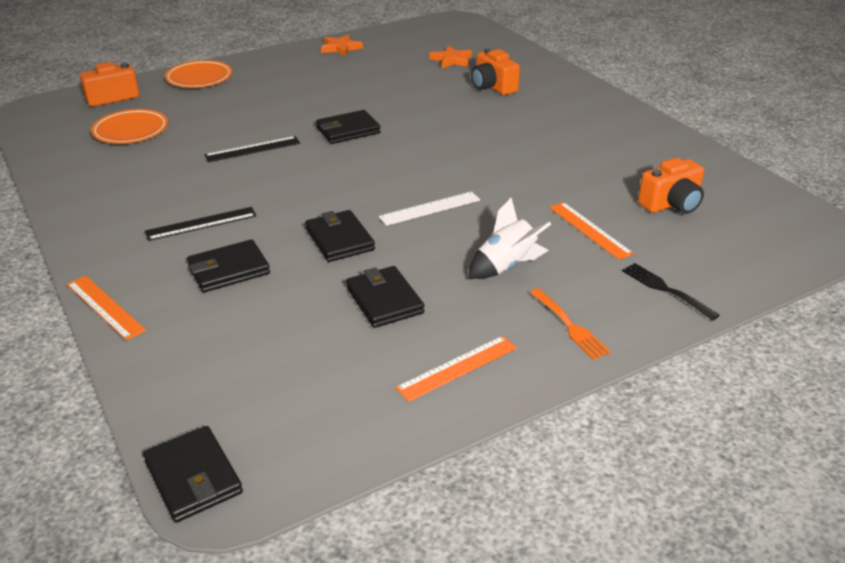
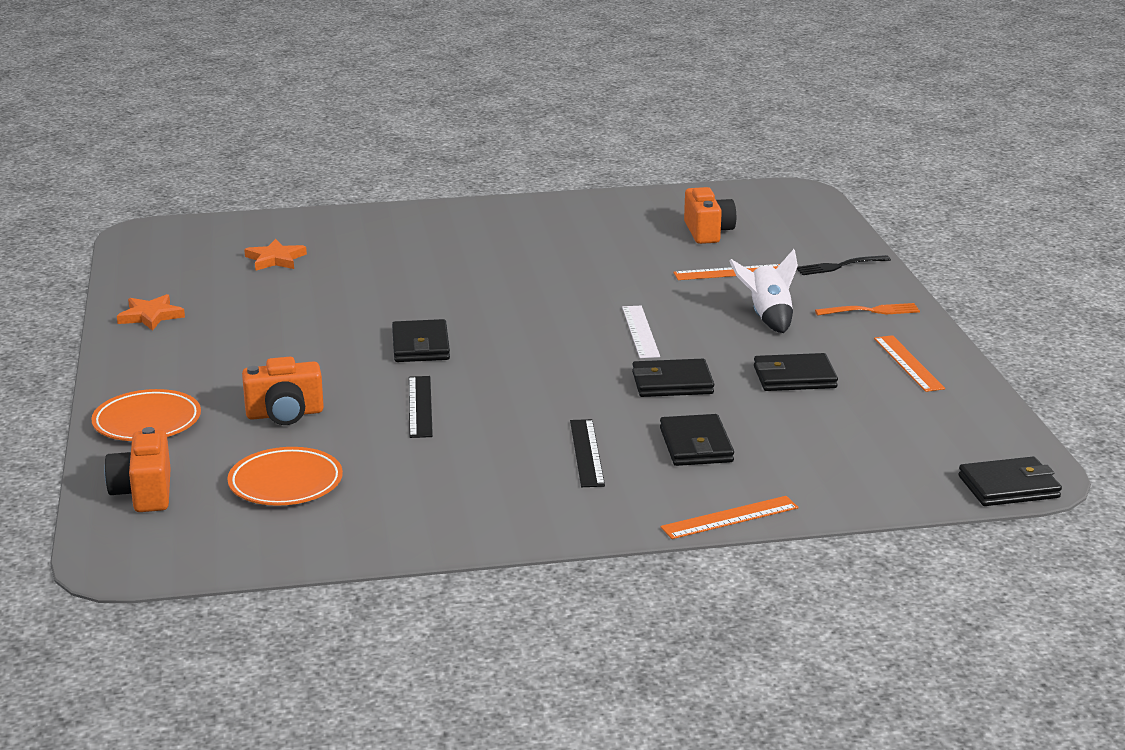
camera: 70 degrees left, 10 degrees down
(492, 87) = (380, 252): orange camera -> orange camera (285, 414)

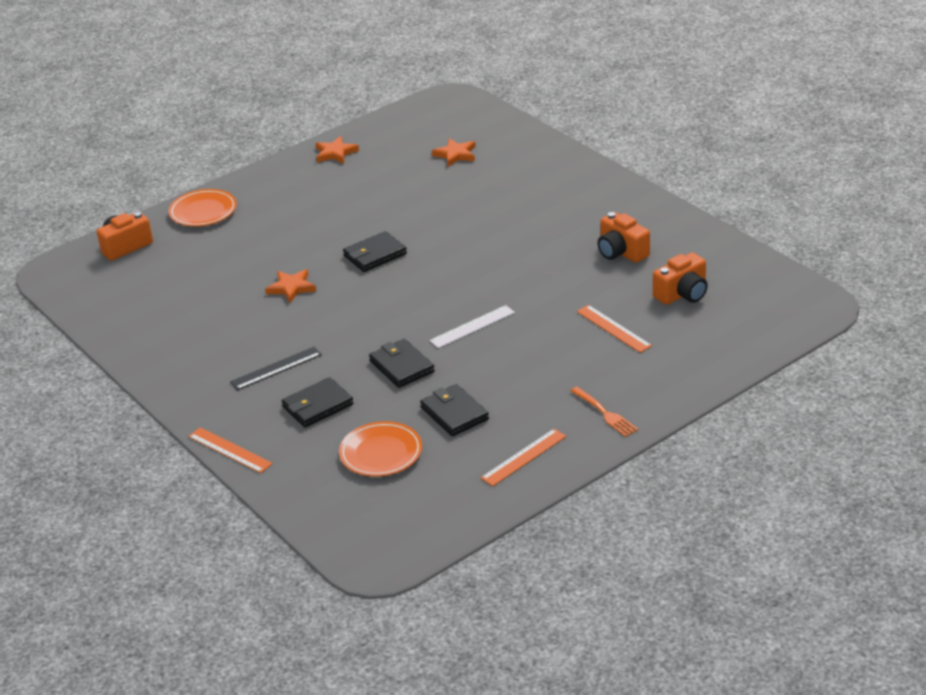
camera: 65 degrees right, 10 degrees up
(285, 414) = (246, 248): orange camera -> orange camera (621, 252)
(285, 483) = (165, 283): orange plate -> orange plate (381, 453)
(420, 406) = (291, 288): black ruler -> orange star
(768, 317) = (547, 371): white rocket -> none
(840, 266) = (679, 373): black fork -> none
(1008, 487) = (355, 556): black wallet -> none

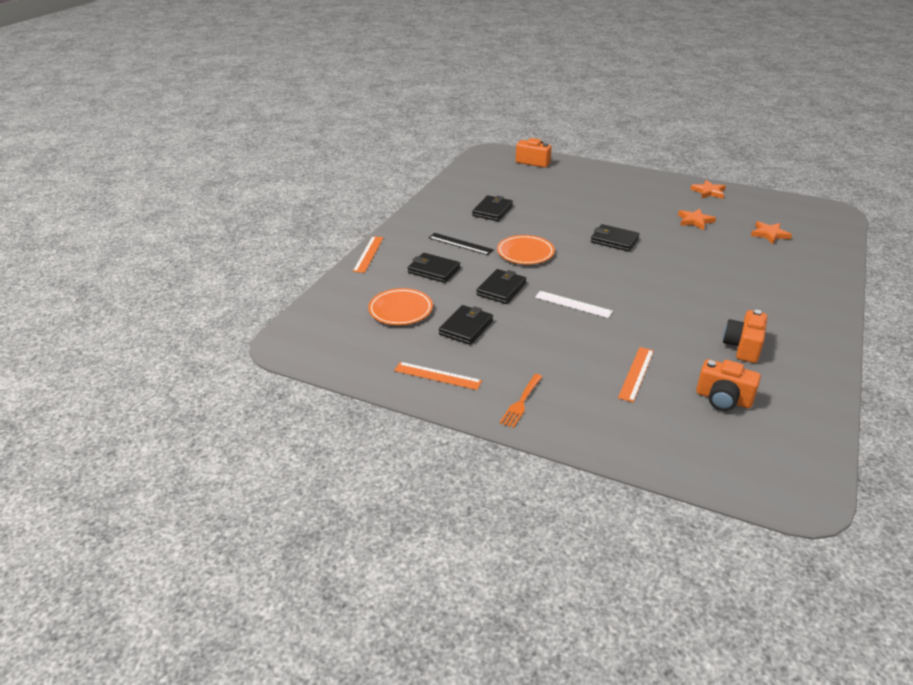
camera: 60 degrees right, 0 degrees up
(203, 212) = (592, 172): orange plate -> orange plate (525, 253)
(220, 320) = (492, 211): none -> black wallet
(291, 288) = (547, 223): orange star -> orange star (695, 221)

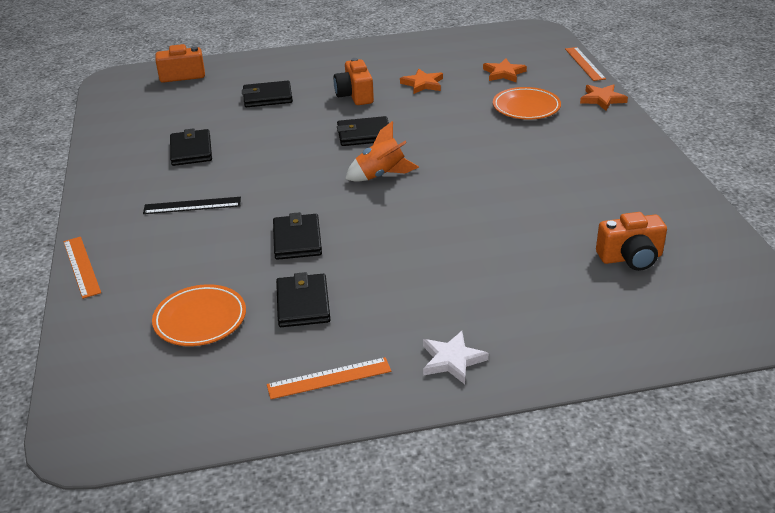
camera: 35 degrees left, 0 degrees up
(434, 270) = (192, 251): black wallet -> black wallet (267, 97)
(521, 402) = (452, 360): orange fork -> white star
(525, 253) = (282, 186): orange plate -> orange plate (526, 107)
(573, 304) = (393, 223): white ruler -> none
(598, 270) = (381, 175): none -> orange rocket
(636, 373) = (530, 270): orange ruler -> orange ruler (584, 63)
(708, 192) = (405, 48): orange star -> orange star (602, 99)
(743, 347) = (594, 197): orange camera -> orange camera (355, 95)

